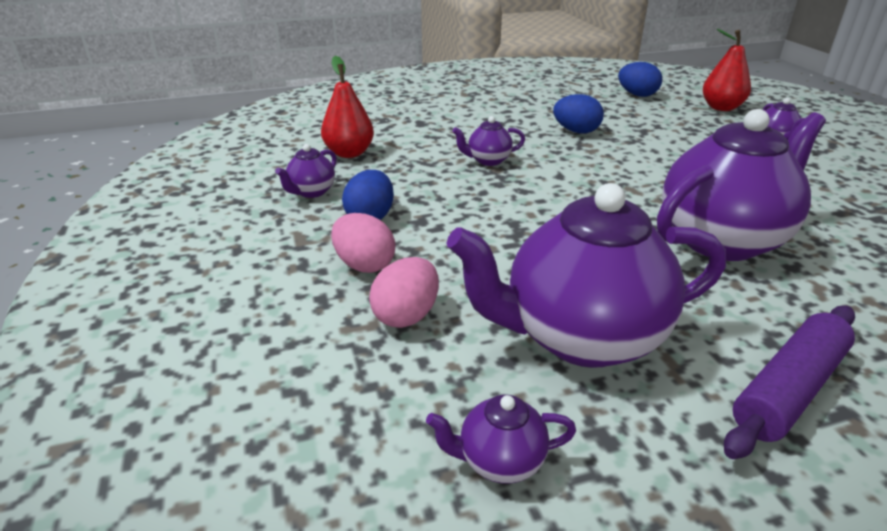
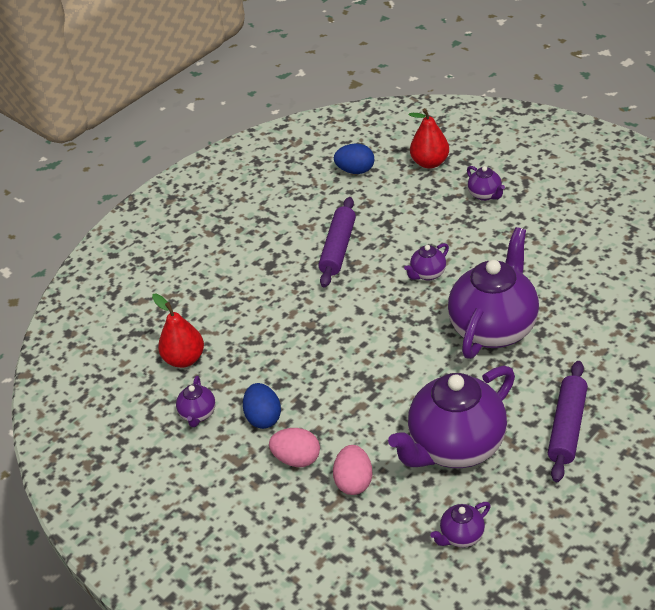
camera: 25 degrees left, 10 degrees up
(488, 160) = (297, 317): purple teapot -> purple teapot (427, 274)
(576, 131) = (338, 248): blue egg -> purple rolling pin

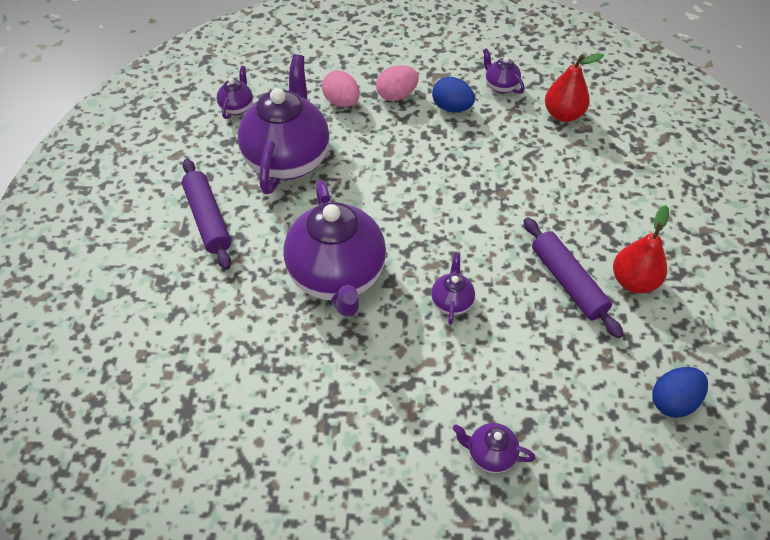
camera: 135 degrees right, 10 degrees up
(430, 163) = (605, 472): red pear -> red pear (633, 281)

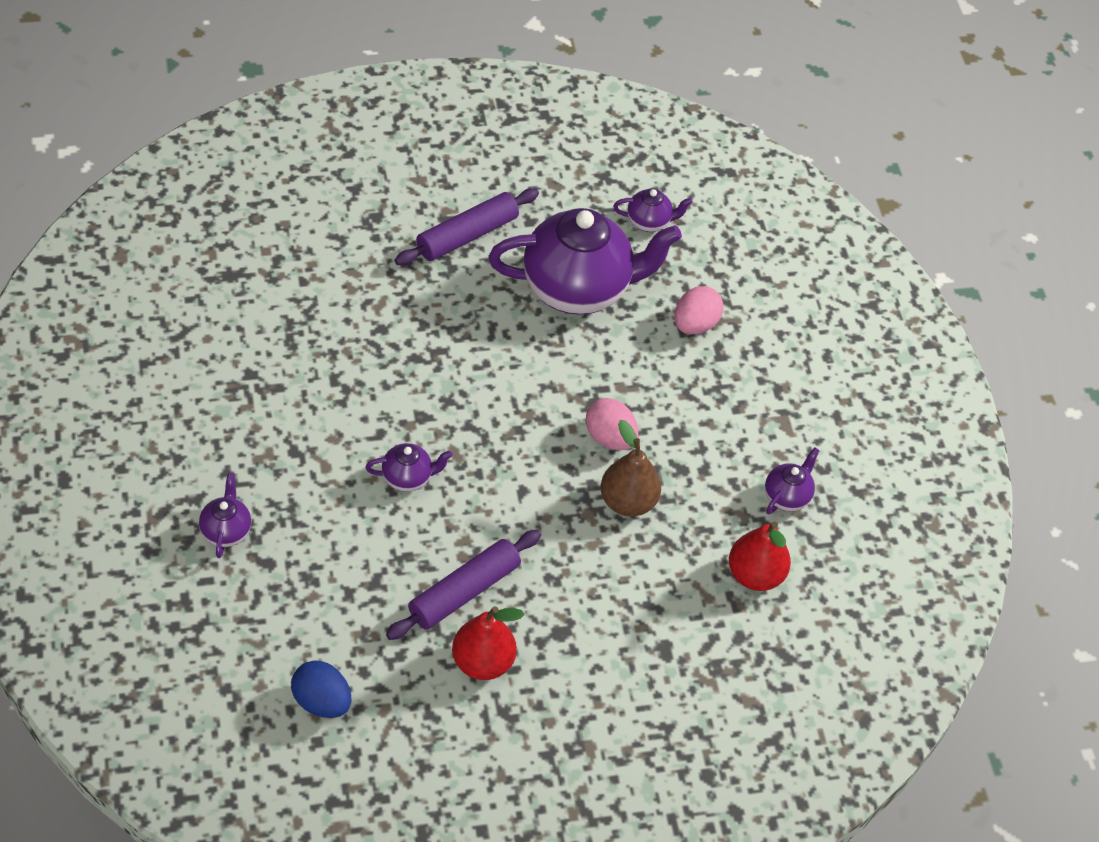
camera: 70 degrees right, 0 degrees up
(337, 277) = (417, 367): purple teapot -> none
(396, 95) = (727, 381): pink egg -> pink egg (610, 438)
(452, 108) = (725, 444): blue egg -> none
(494, 168) = (627, 502): none -> brown pear

